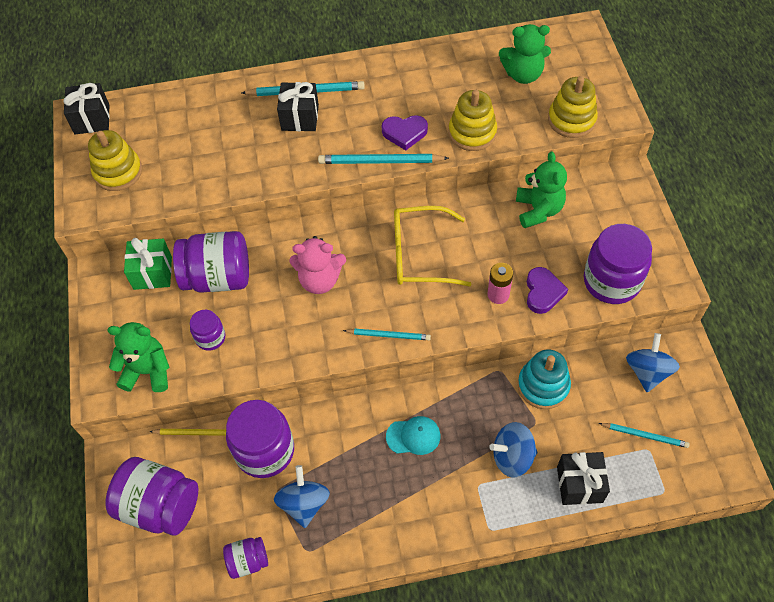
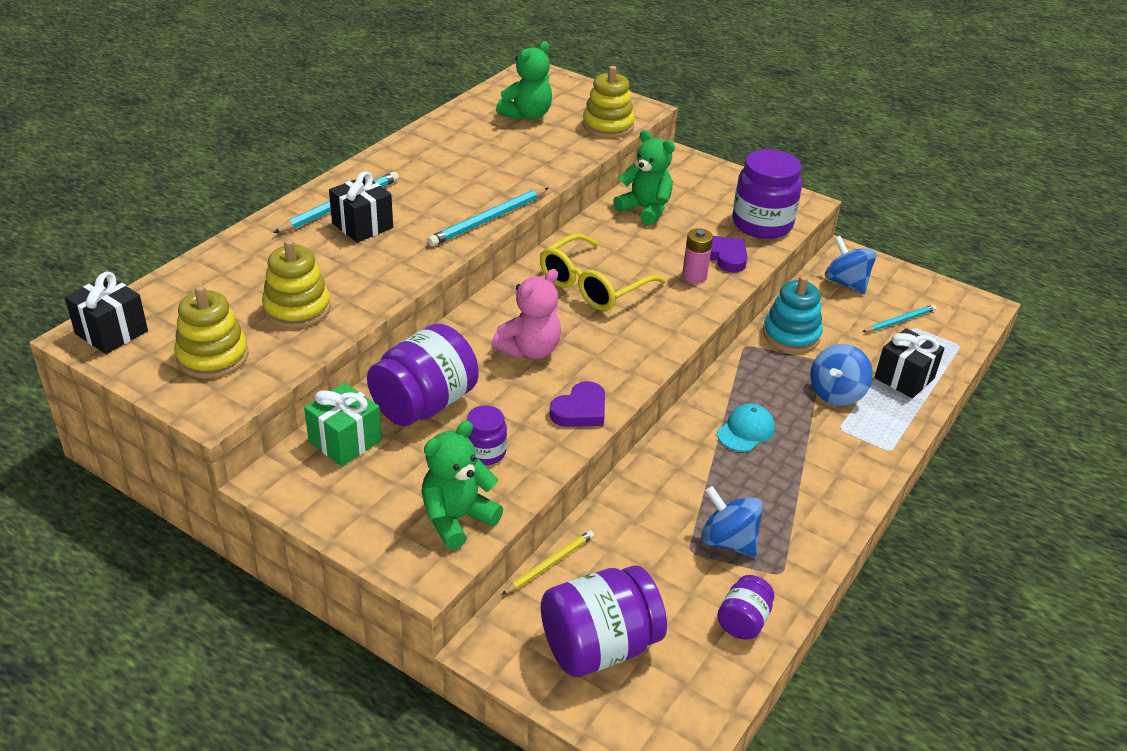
camera: 50 degrees left, 20 degrees down
(265, 451) = (637, 529): purple jar -> none
(388, 335) = (648, 352): turquoise pencil -> none
(404, 133) = (481, 192): purple heart -> purple heart (580, 410)
(472, 133) = (540, 167): yellow stacking toy -> yellow stacking toy (297, 309)

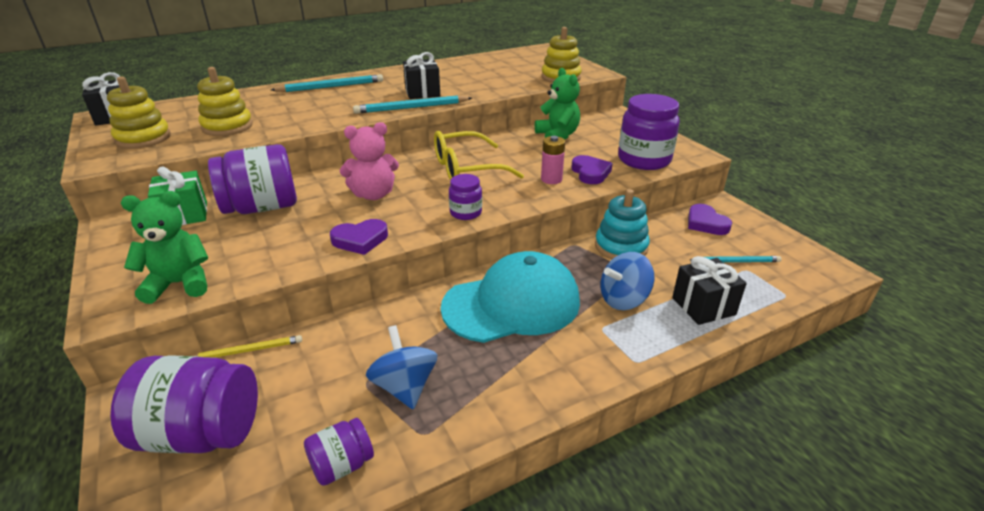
camera: 30 degrees right, 5 degrees down
(362, 226) = (329, 97): black gift -> black gift (422, 92)
(485, 452) = (258, 247): purple jar -> purple jar (465, 213)
(527, 115) = (510, 66): green teddy bear -> none
(746, 431) = (512, 304): turquoise cap -> turquoise cap, size x2.27
(846, 283) = (706, 223): blue spinning top -> purple heart

